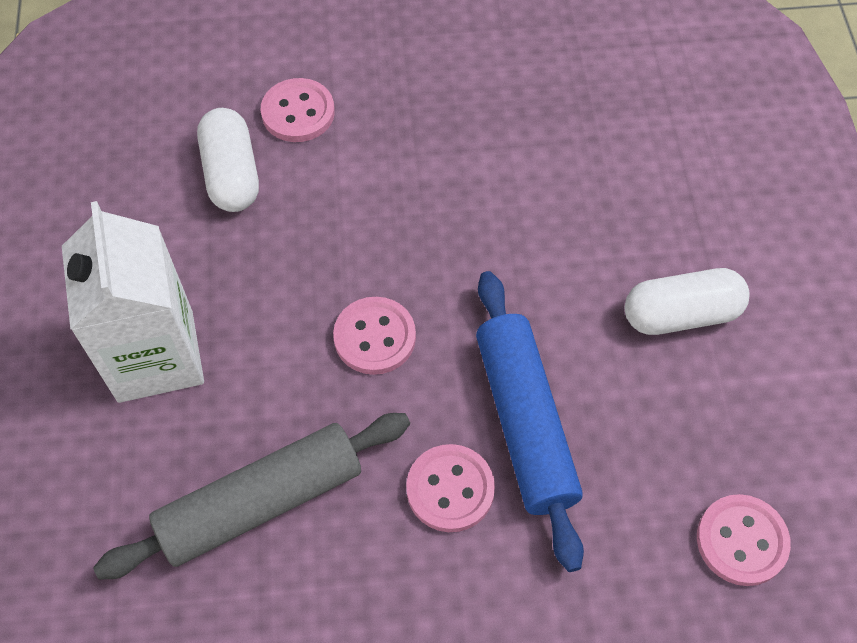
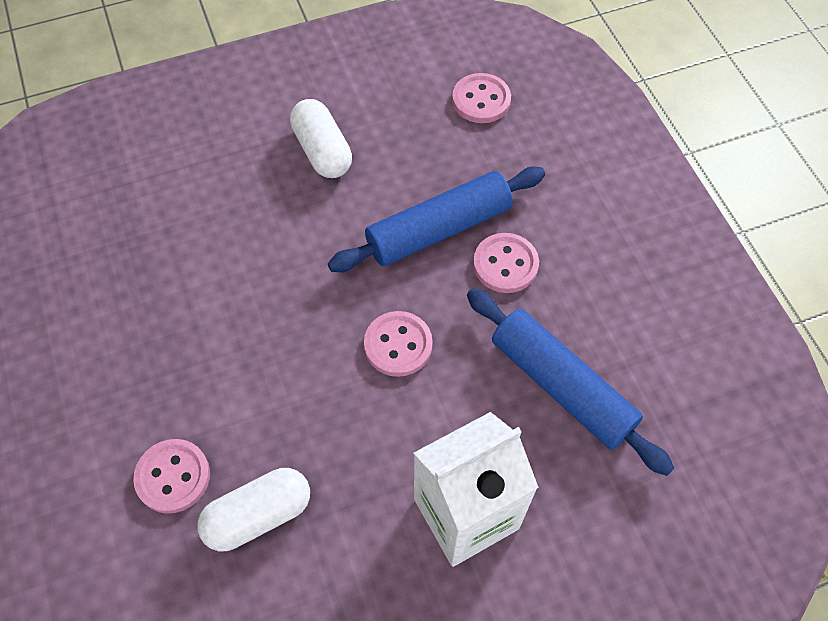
camera: 105 degrees left, 0 degrees up
(261, 503) = (561, 386): grey rolling pin -> blue rolling pin

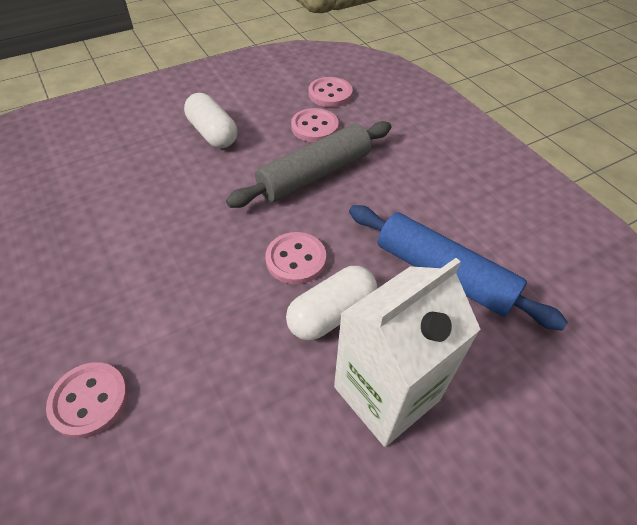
camera: 10 degrees left, 10 degrees down
(258, 515) = (180, 426): white capsule -> white capsule (331, 314)
(438, 229) = (314, 174): blue rolling pin -> grey rolling pin
(505, 264) = (373, 192): pink button -> pink button (314, 127)

